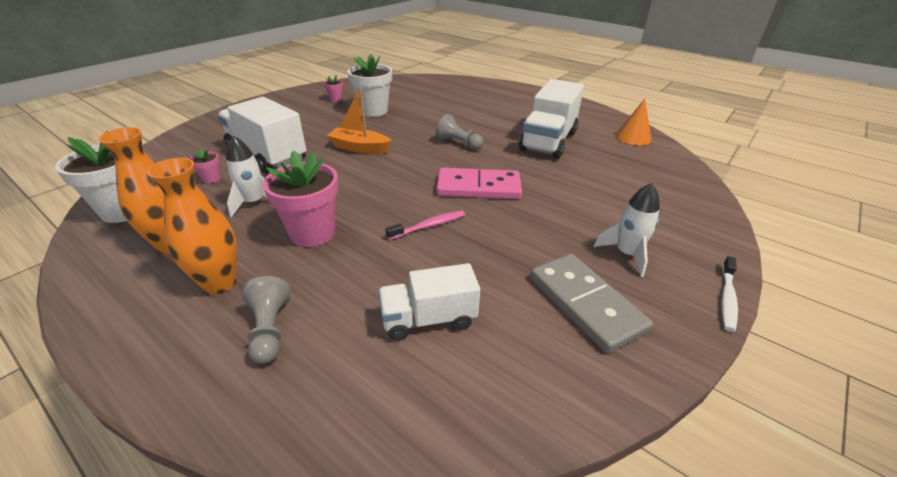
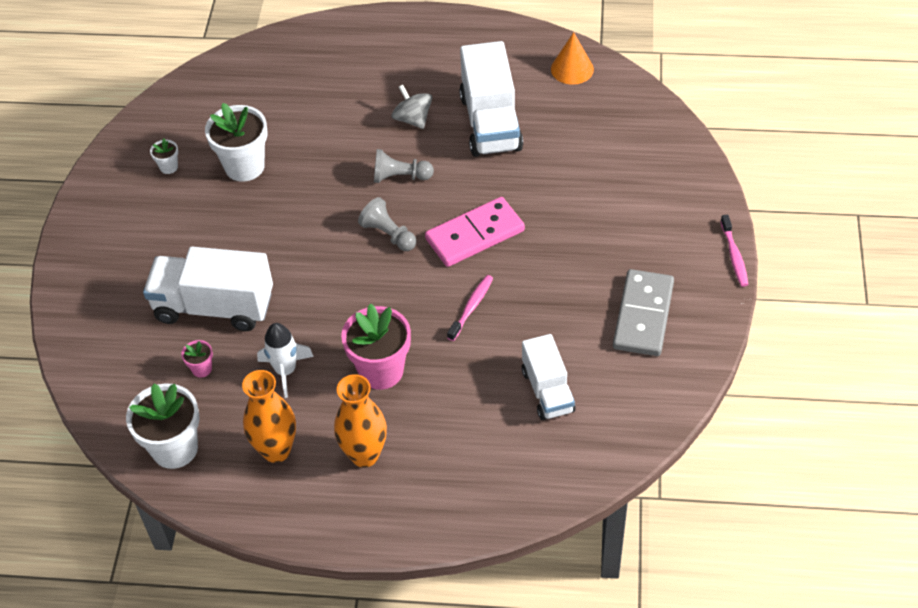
camera: 30 degrees left, 15 degrees up
(270, 330) = (448, 463): grey pawn -> grey pawn (388, 234)
(335, 99) = (169, 167): pink flower pot -> white flower pot
(359, 148) = (301, 241): orange boat -> none
(429, 319) = (547, 391): white truck -> white truck turned 60 degrees counterclockwise
(496, 124) = (413, 119): none -> grey spinning top
(586, 303) = (643, 315): grey domino -> grey domino turned 75 degrees clockwise
(627, 254) = (647, 249): white rocket -> none
(727, 298) = (734, 256): white toothbrush -> pink toothbrush

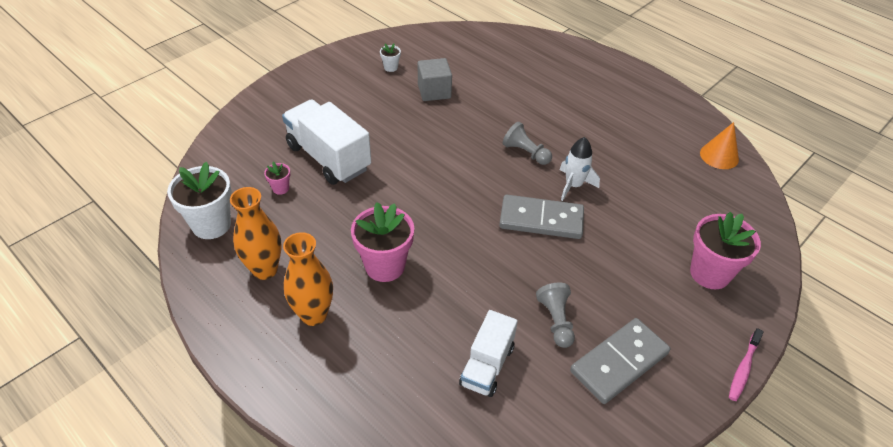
camera: 35 degrees right, 5 degrees down
(244, 166) = (434, 91): white flower pot -> grey cube
(285, 371) = (326, 224): white rocket -> white rocket (573, 185)
(388, 234) = (481, 183): grey pawn -> grey pawn (556, 321)
(413, 119) = (570, 124): grey spinning top -> none
(471, 307) = (490, 266): pink toothbrush -> none
(475, 235) = (541, 220): pink domino -> grey domino
(490, 123) = (623, 156): white truck -> none
(651, 191) = (710, 273): none -> pink flower pot

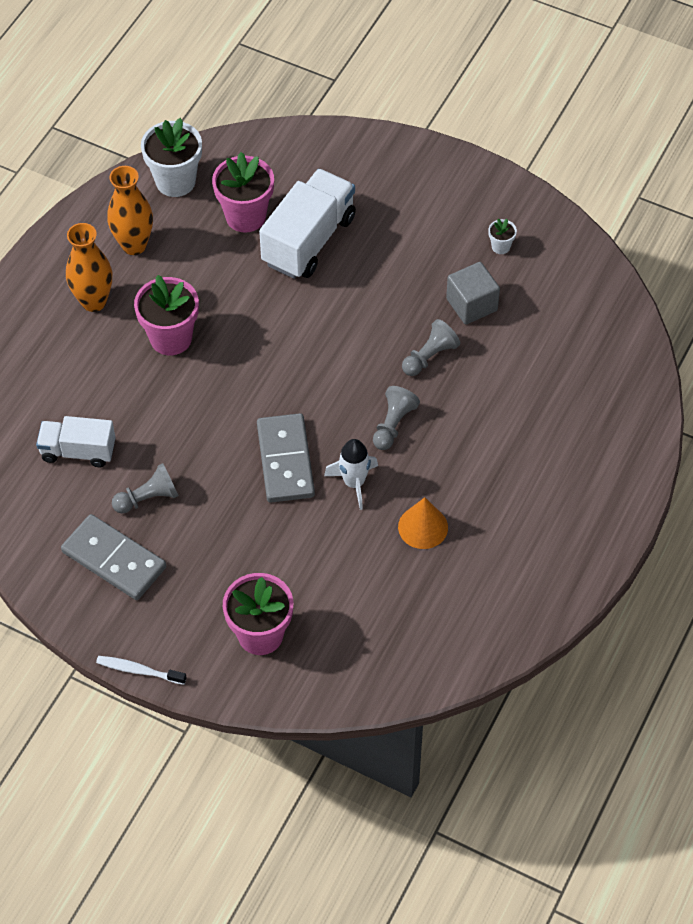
camera: 75 degrees right, 10 degrees up
(280, 188) = (245, 216): pink flower pot -> pink flower pot, size x2.19
(471, 121) = (429, 356): none -> grey pawn
(719, 156) = (473, 636): orange cone -> orange cone (423, 527)
(743, 369) = (138, 670): pink toothbrush -> white toothbrush

